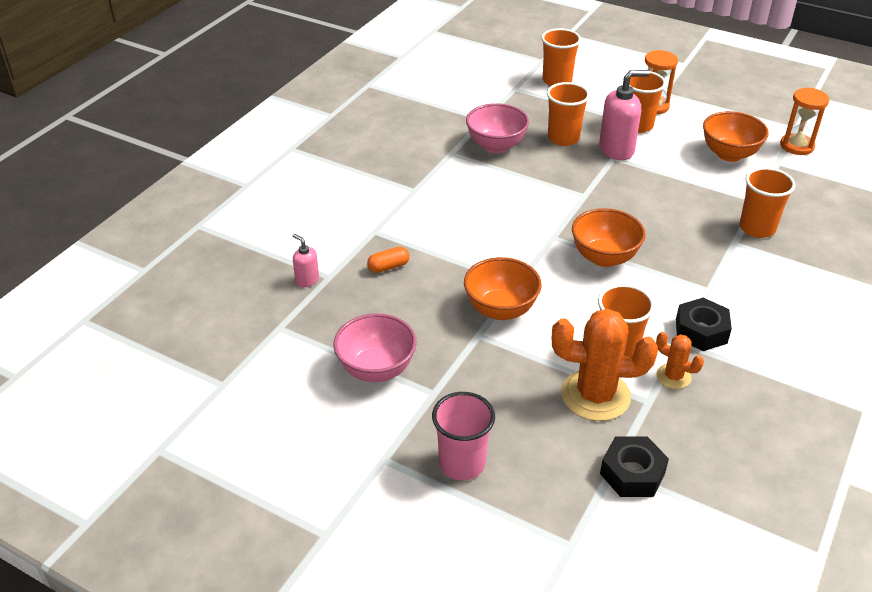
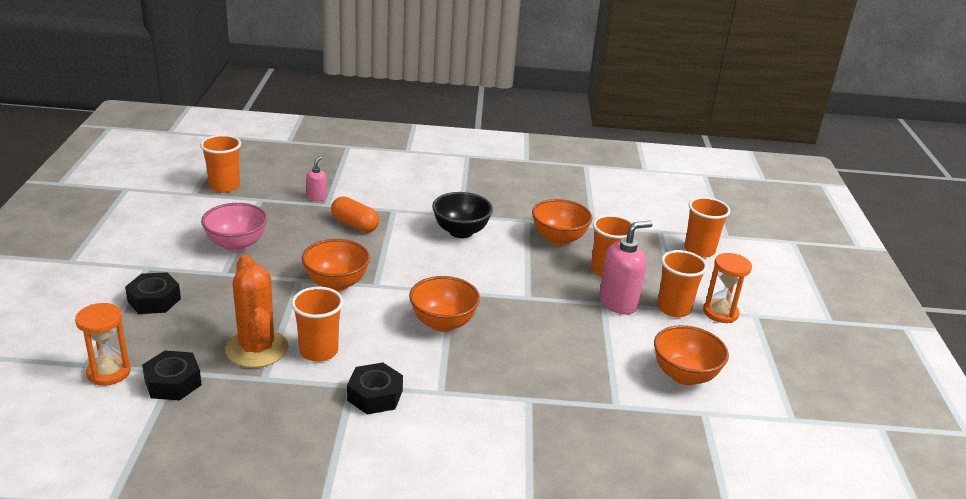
camera: 60 degrees right, 10 degrees down
(388, 267) = (355, 225): orange capsule -> orange capsule, size x1.54
(447, 199) = (461, 232): none -> black bowl
(462, 464) = (154, 300): pink cup -> black nut
(496, 146) = (558, 239): pink bowl -> orange bowl
(616, 150) = (618, 303): pink soap dispenser -> pink soap dispenser turned 75 degrees counterclockwise
(673, 376) = (302, 387): orange cactus -> none
(757, 228) = (566, 412): orange cup -> orange cup (224, 186)
(797, 146) = (754, 424): orange hourglass -> orange hourglass (109, 372)

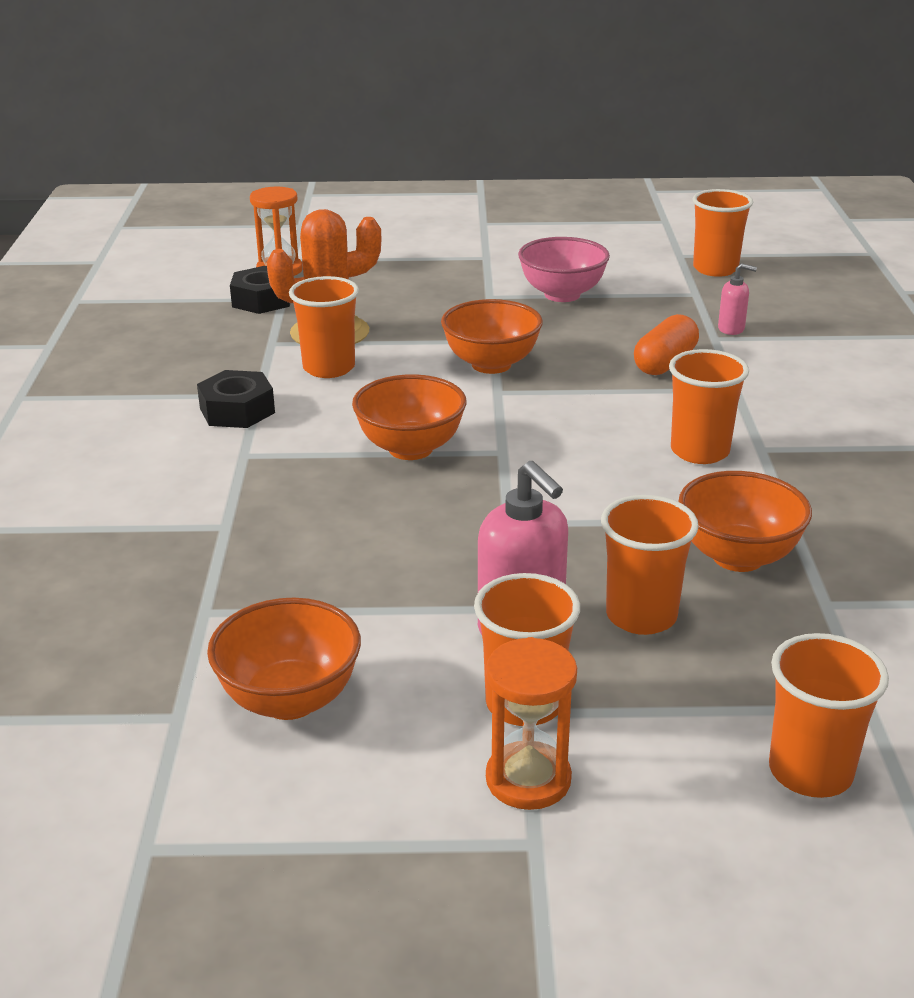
camera: 90 degrees right, 0 degrees up
(154, 300) = (418, 270): black nut -> none
(461, 232) = (699, 451): black bowl -> orange cup

